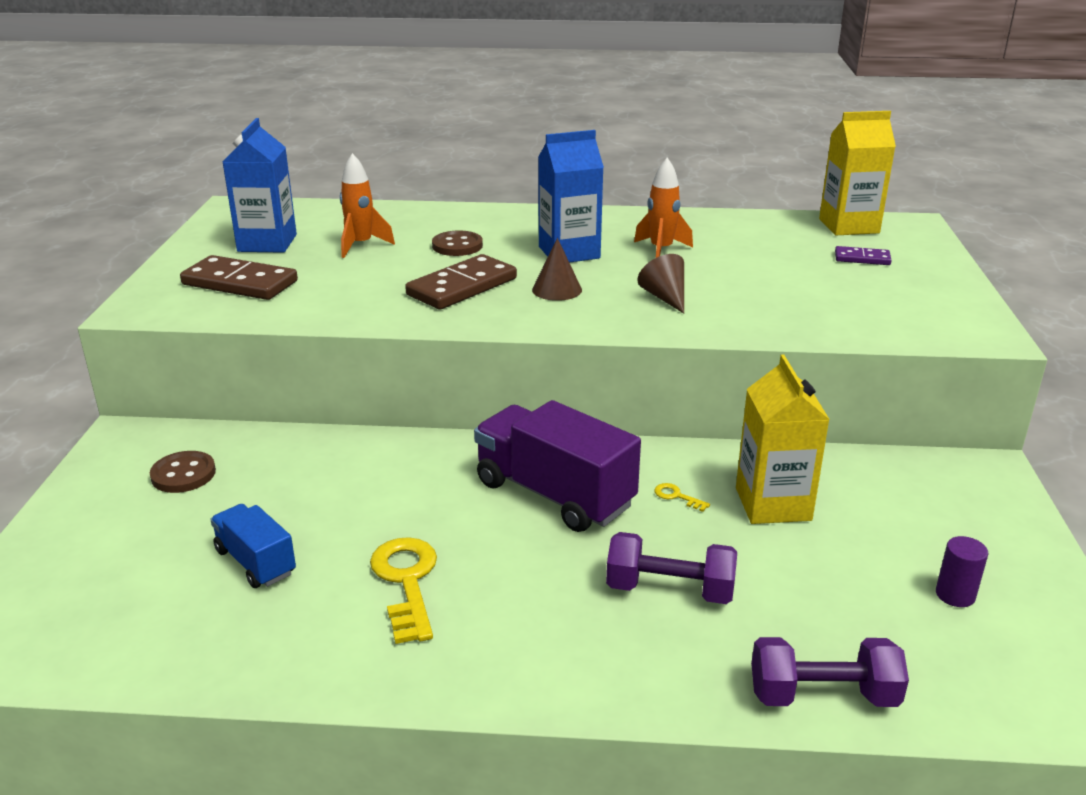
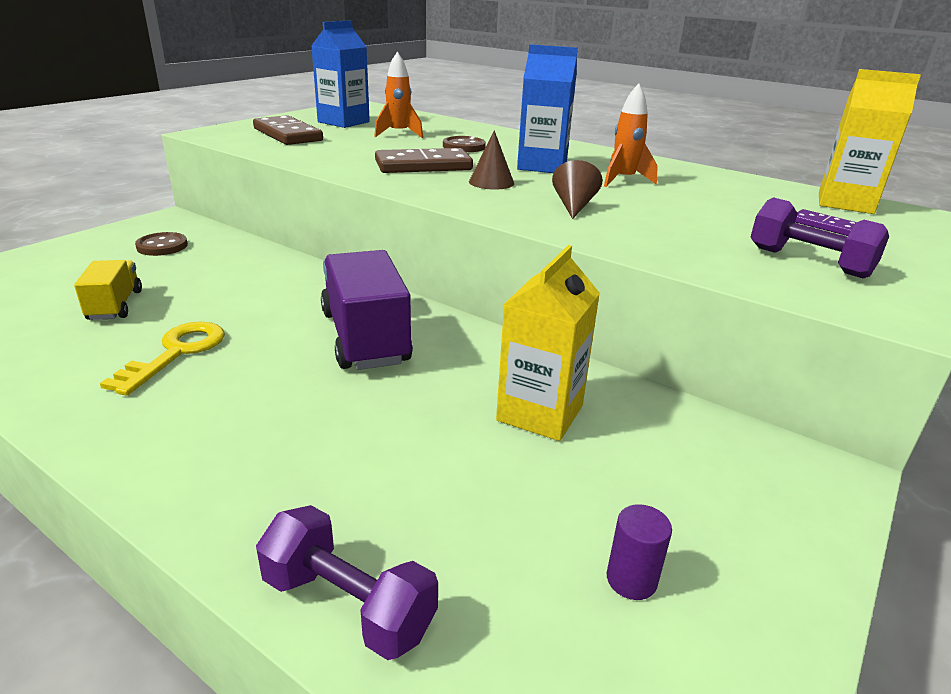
camera: 30 degrees right, 0 degrees up
(255, 562) = (115, 305): blue truck -> yellow truck
(669, 590) = (348, 441): purple dumbbell -> purple dumbbell (808, 262)
(677, 496) = (460, 374): yellow key -> none

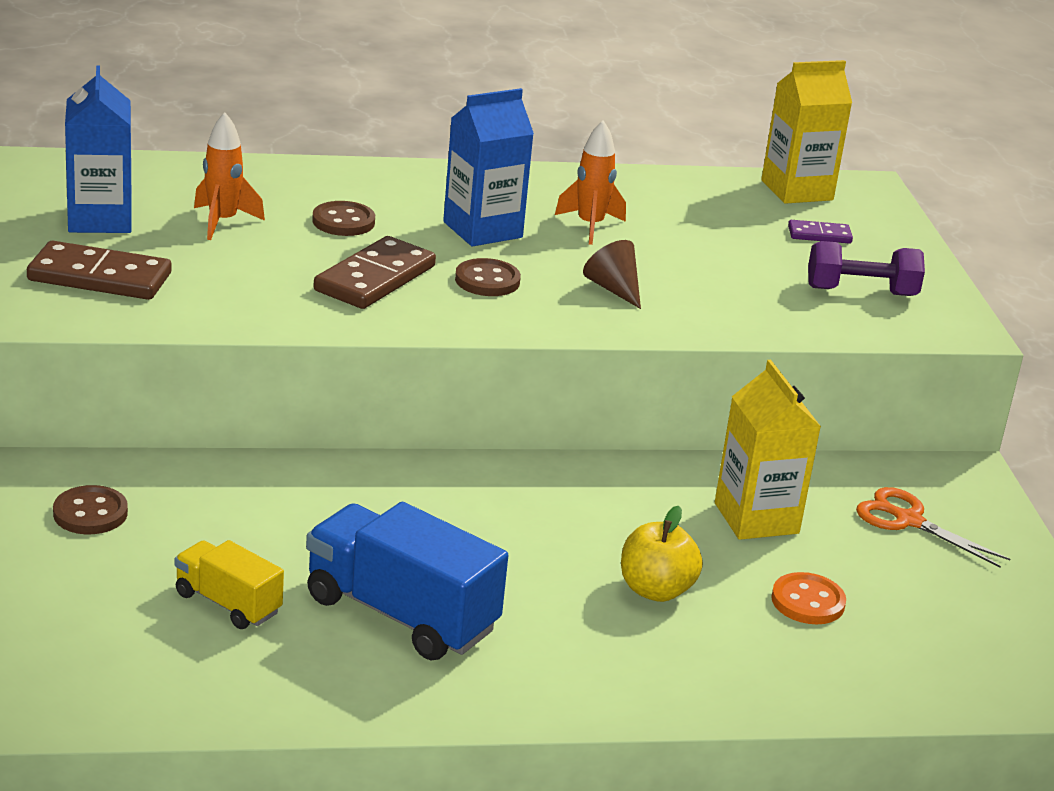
camera: 45 degrees left, 0 degrees up
(176, 353) = (401, 614): yellow key -> blue truck
(348, 605) = (838, 693): purple dumbbell -> none
(361, 422) = (655, 590): none -> yellow apple
(365, 337) = (524, 518): purple truck -> none
(472, 499) = (808, 601): none -> orange button
(491, 182) = (487, 280): brown cone -> brown button
(631, 580) = (946, 598): purple cylinder -> none
(695, 483) = (908, 521): none -> orange scissors

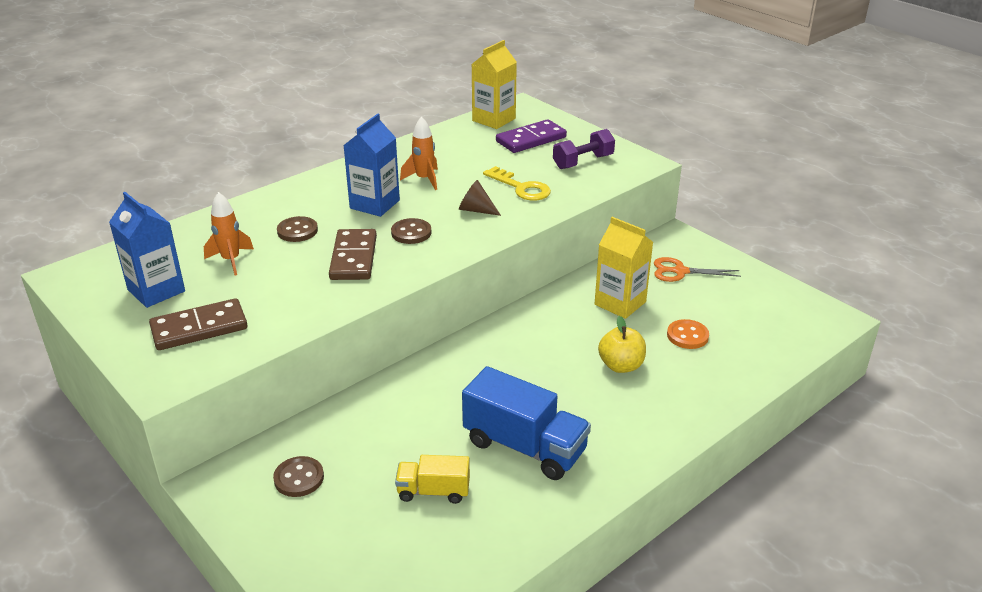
camera: 30 degrees left, 5 degrees up
(401, 614) = (524, 446): blue truck -> blue truck turned 150 degrees counterclockwise
(718, 288) = (521, 188): none -> yellow key
(819, 235) = (531, 139): purple domino -> purple domino, size x1.89

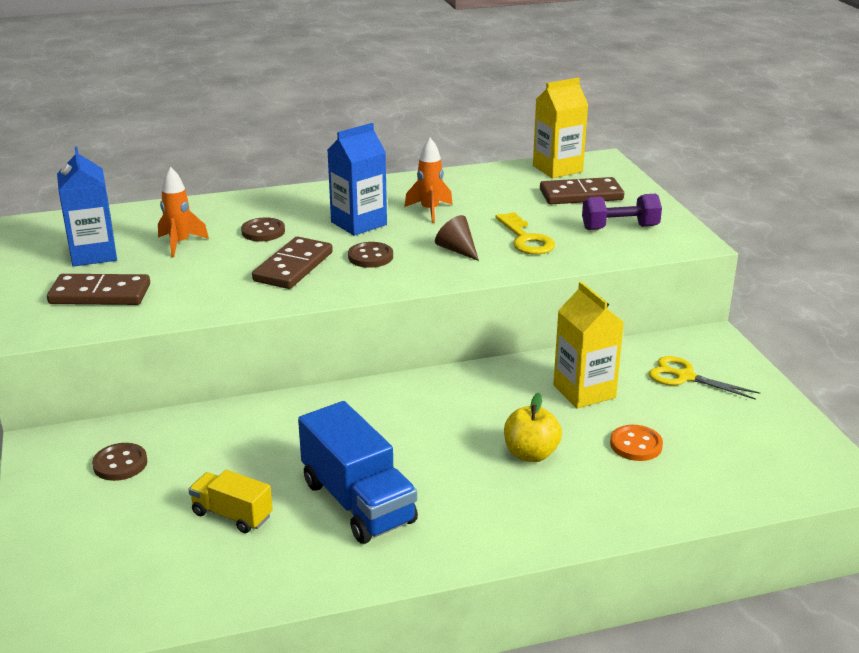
camera: 25 degrees right, 5 degrees down
(531, 139) = (581, 195): purple domino -> brown domino
(680, 271) = (685, 377): orange scissors -> yellow scissors

